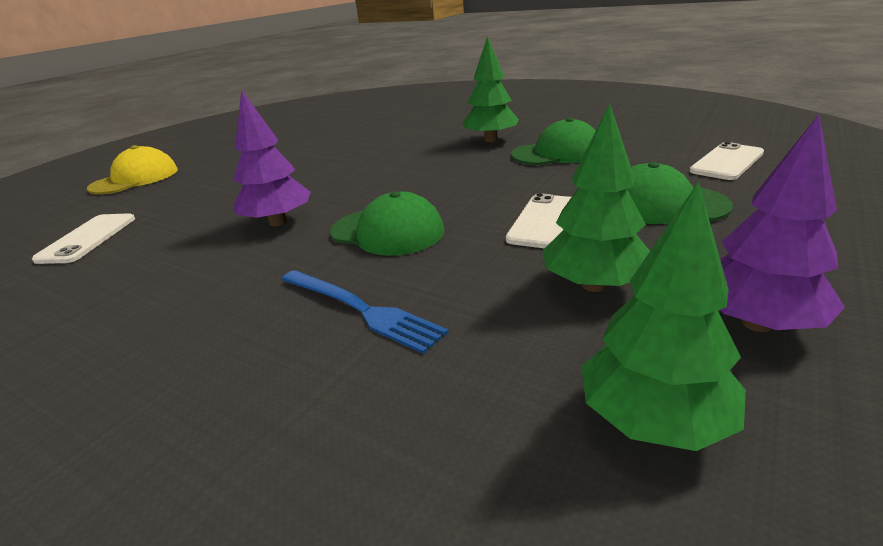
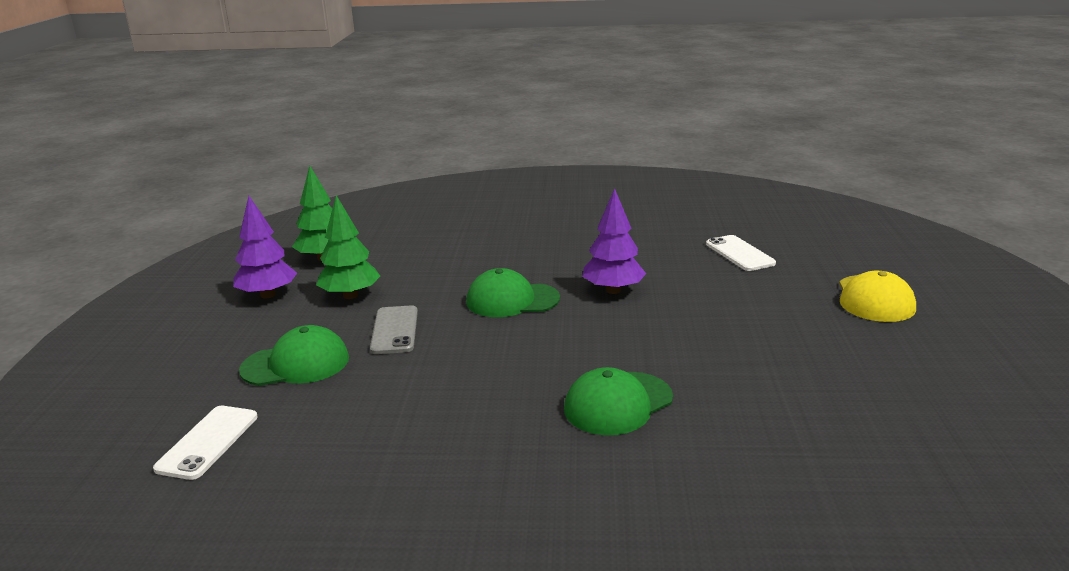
camera: 150 degrees right, 5 degrees down
(361, 309) = (475, 261): blue fork -> none
(491, 140) = (524, 447): green tree -> none
(544, 221) = (395, 330): white phone -> grey phone
(557, 153) = (413, 428): green cap -> green cap (618, 403)

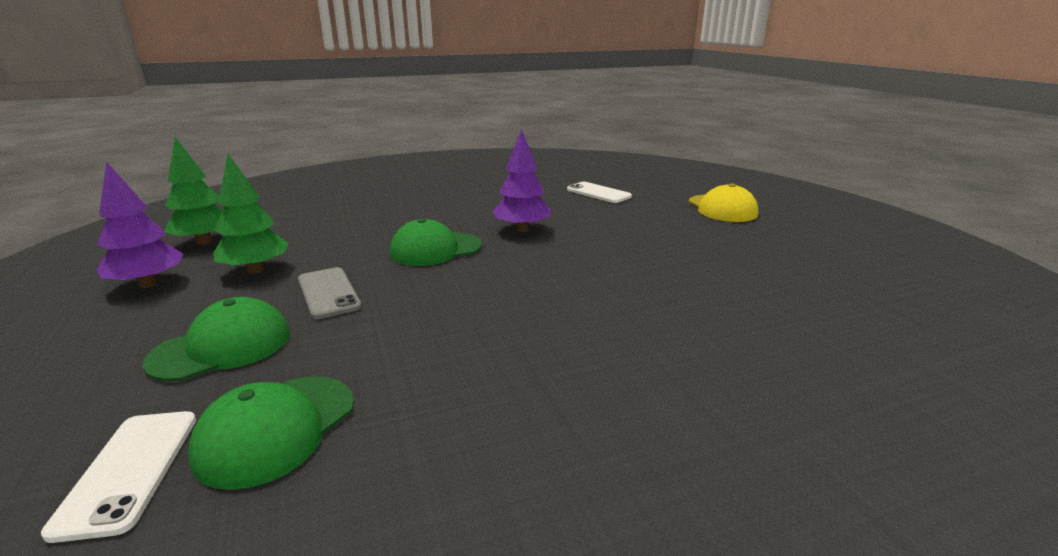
camera: 25 degrees left, 0 degrees up
(618, 403) = (608, 315): green cap -> green cap (276, 429)

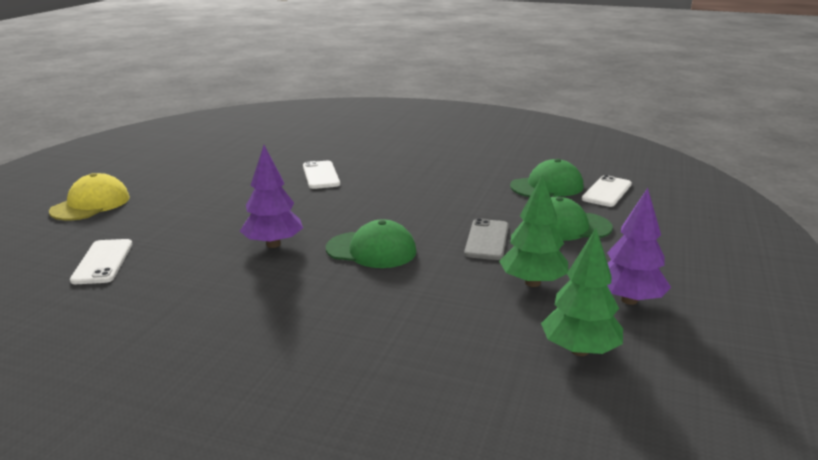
camera: 140 degrees left, 0 degrees up
(644, 301) = (320, 175): none -> white phone

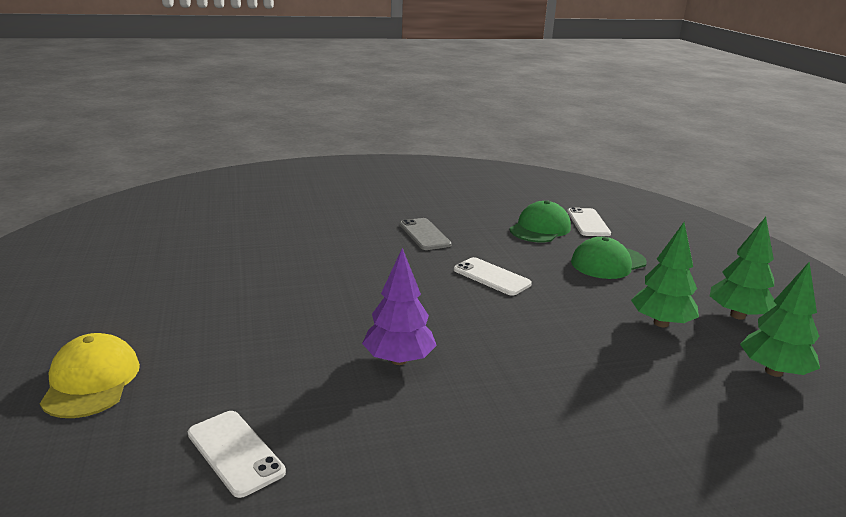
camera: 35 degrees left, 0 degrees up
(320, 175) = (326, 266): white phone -> white phone (491, 277)
(371, 250) = (498, 335): green cap -> none
(487, 240) = (572, 293): grey phone -> grey phone (424, 234)
(629, 300) = (737, 315): purple tree -> green tree

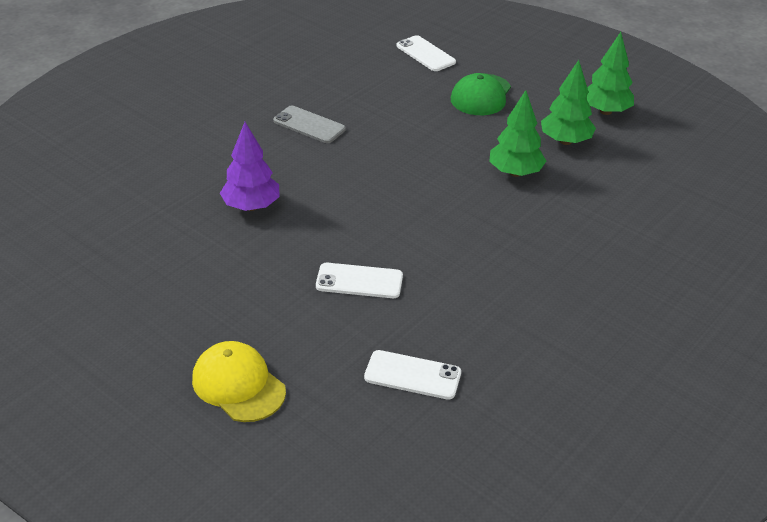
camera: 35 degrees left, 15 degrees up
(398, 360) = (431, 256): purple tree -> purple tree (251, 206)
(491, 277) = (412, 149): white phone -> white phone (359, 281)
(540, 228) = (395, 77): green cap -> none
(773, 371) = (659, 152): green tree -> green tree (515, 172)

